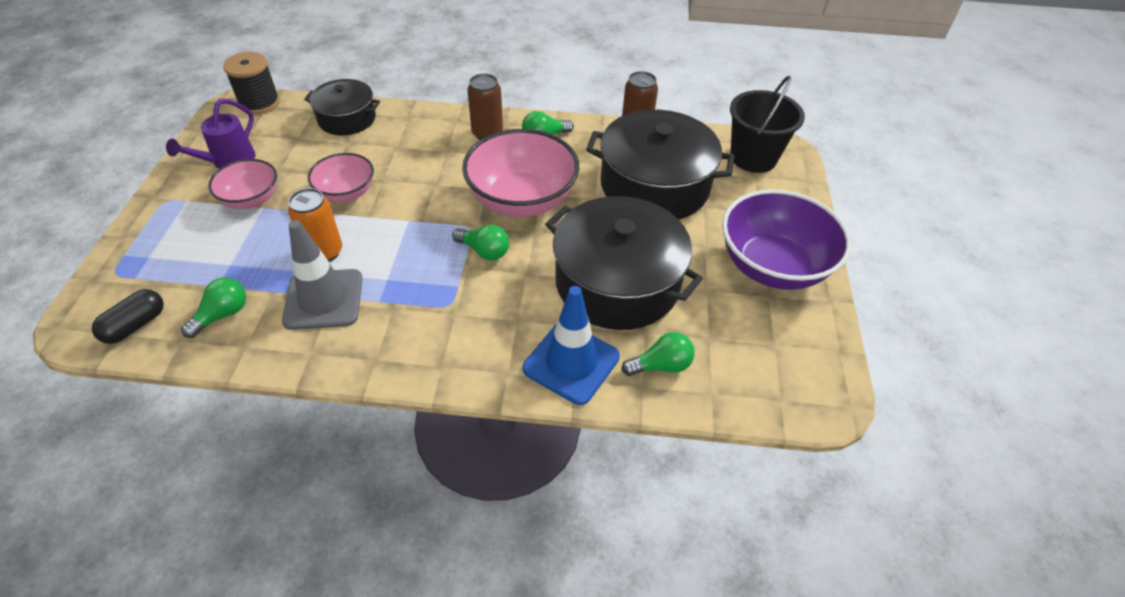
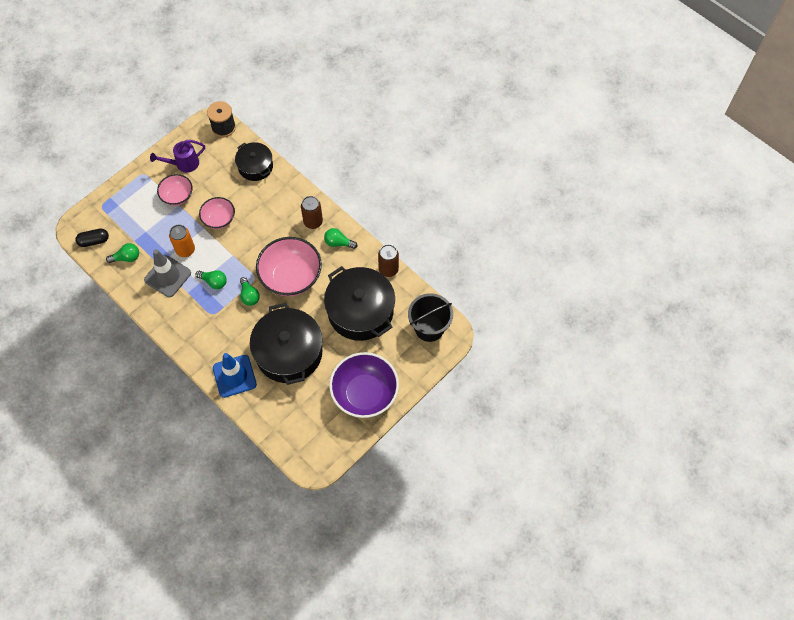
camera: 40 degrees right, 15 degrees up
(661, 365) = (267, 403): green light bulb -> green light bulb (214, 282)

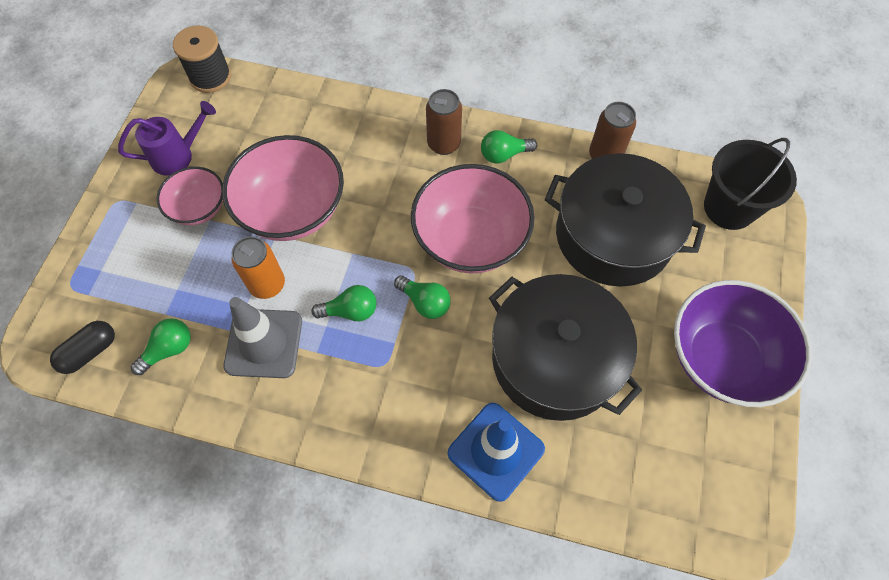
camera: 30 degrees left, 0 degrees up
(183, 164) = (178, 156): purple watering can -> purple watering can turned 150 degrees counterclockwise
(219, 219) = (293, 210): pink bowl -> pink bowl, size x1.77
(255, 166) = (298, 108): black pot -> none

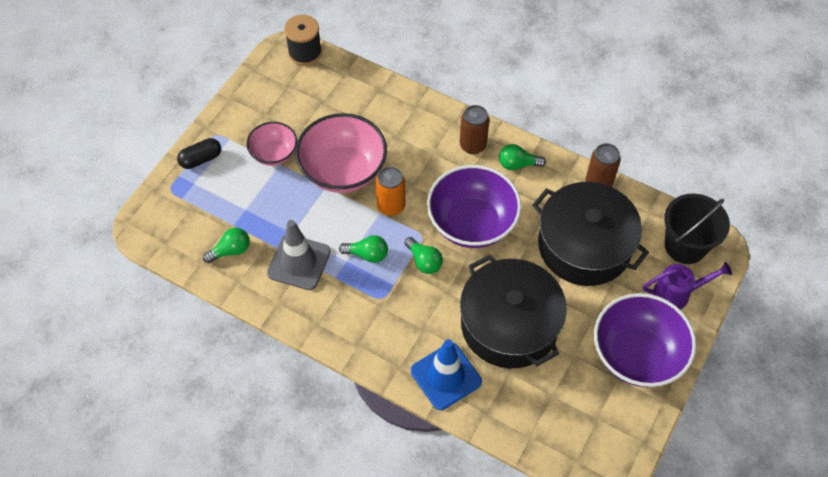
camera: 15 degrees right, 5 degrees down
(90, 352) = (175, 239): black capsule -> black capsule (201, 159)
(178, 156) = (267, 110): purple watering can -> purple watering can (677, 294)
(267, 284) = (311, 221): orange can -> orange can (391, 206)
(470, 239) = (472, 223): pink bowl -> purple bowl

